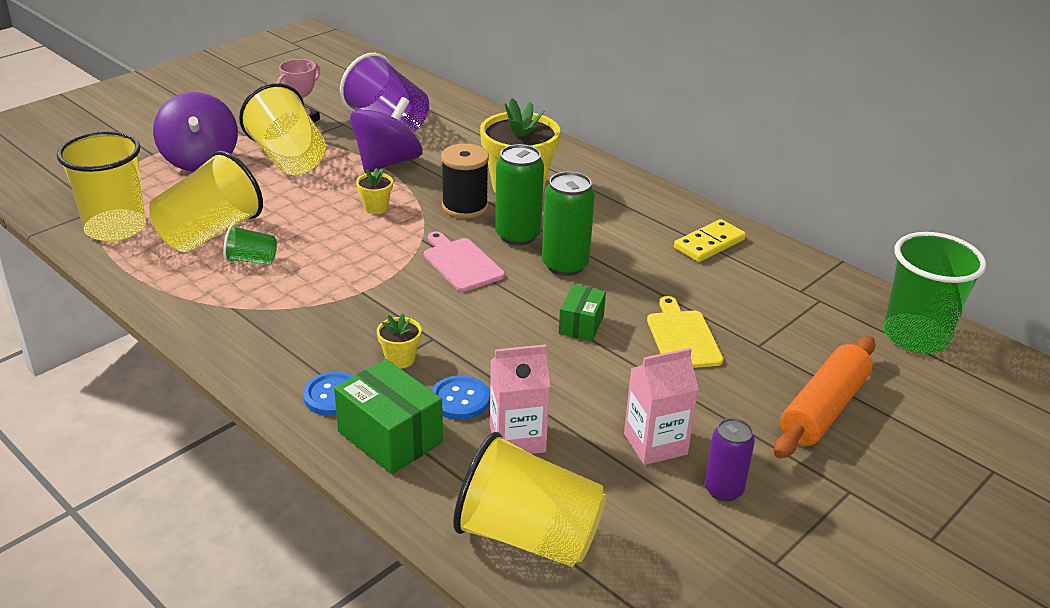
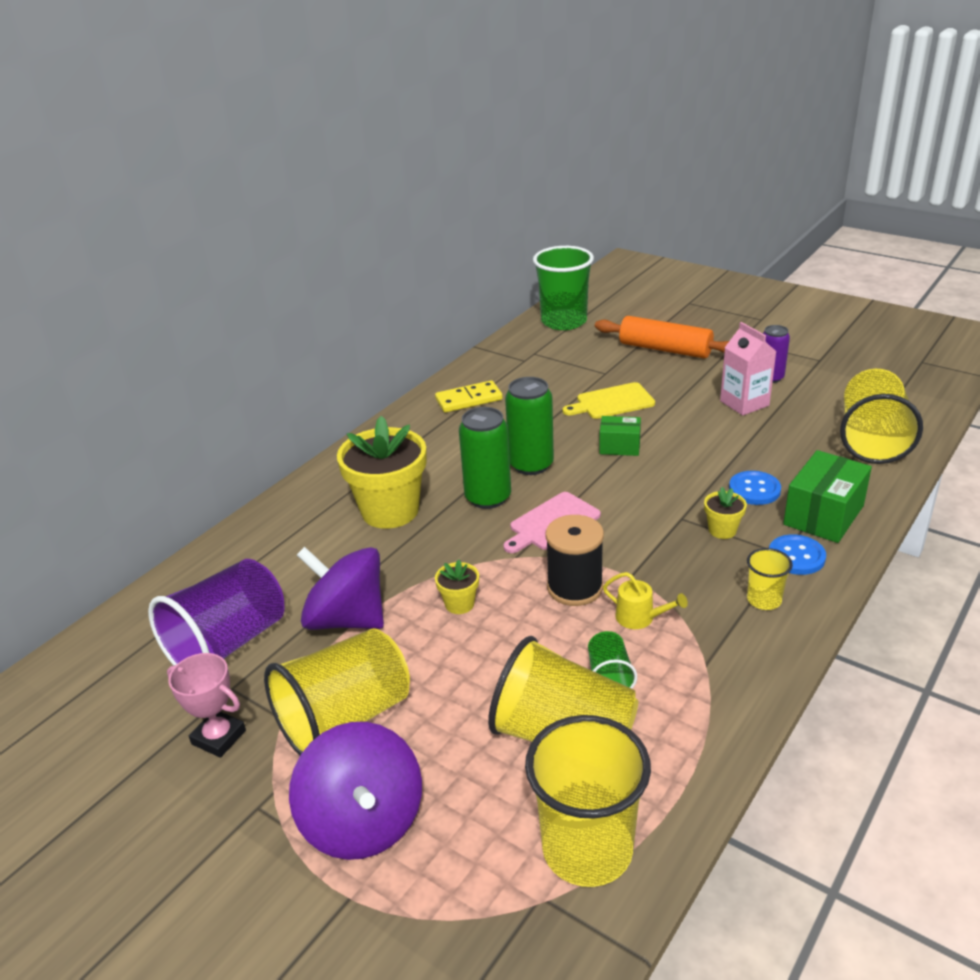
camera: 95 degrees left, 0 degrees up
(200, 160) = (363, 821): purple spinning top -> purple spinning top turned 90 degrees clockwise
(285, 358) = (764, 600): none -> yellow cup
(306, 286) = (640, 618): none -> yellow watering can
(465, 207) = (440, 539): black spool -> black spool (575, 587)
(517, 439) = (780, 457): pink carton -> none
(709, 244) = (469, 399): yellow domino -> yellow domino turned 60 degrees counterclockwise

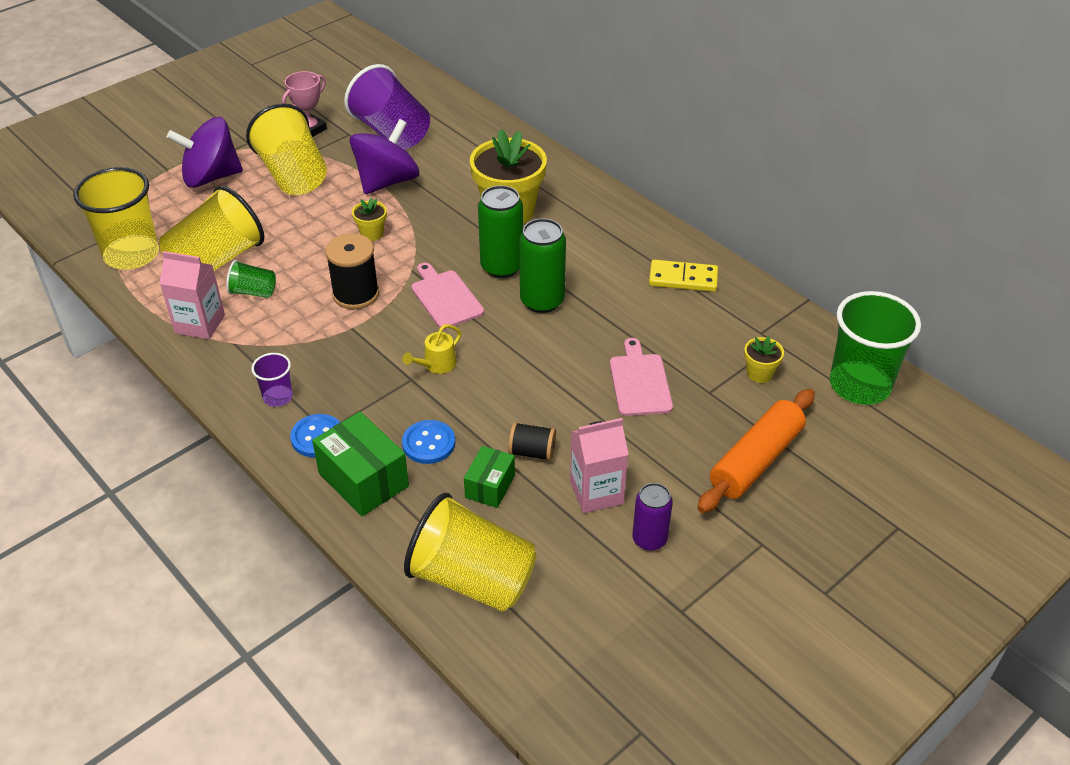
camera: 100 degrees right, 10 degrees up
(469, 399) = (683, 278): yellow domino -> yellow domino turned 75 degrees counterclockwise
(612, 402) = (639, 382): yellow cutting board -> pink cutting board
(619, 447) = (548, 367): green box -> green box (490, 486)
(640, 618) = (301, 321): yellow watering can -> yellow watering can (436, 365)
(691, 707) = (200, 324): none -> pink carton
(722, 530) = (379, 400): yellow flower pot -> yellow flower pot (759, 373)
(725, 437) = (532, 452): none -> black spool
(764, 600) = (278, 397): yellow cup -> purple cup

